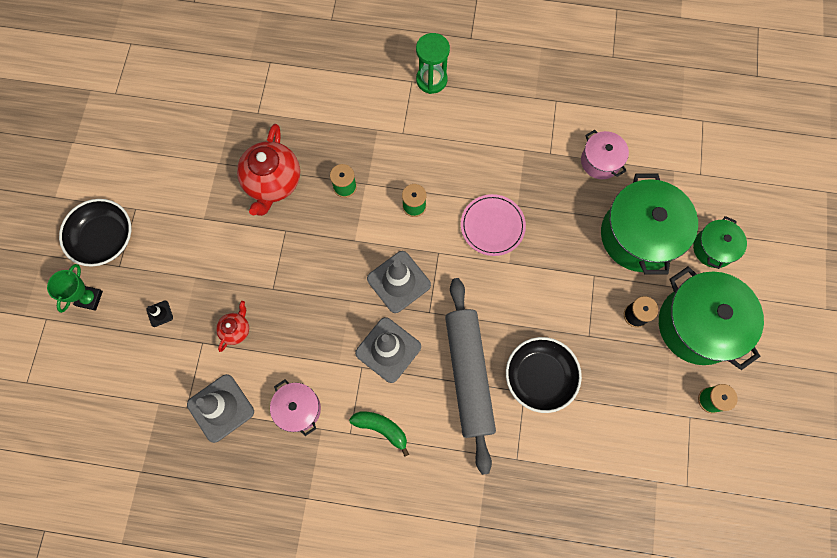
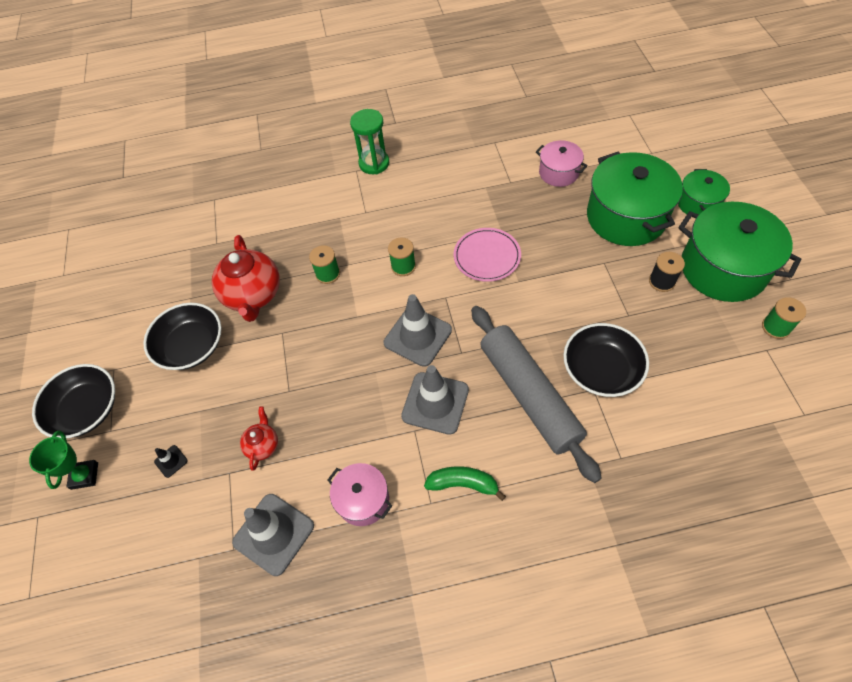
camera: 15 degrees left, 15 degrees down
(205, 212) = (191, 346): none -> black bowl

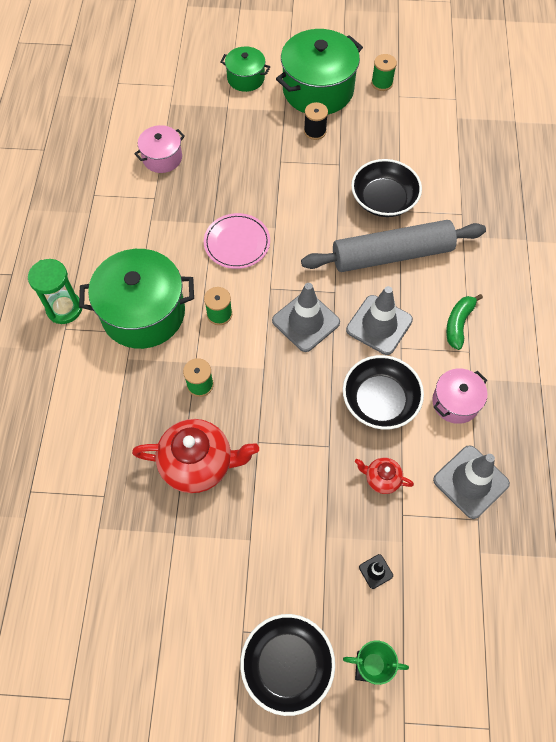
camera: 80 degrees left, 5 degrees up
(191, 346) = (242, 538): black bowl -> black bowl (380, 400)
(626, 217) = (238, 129): green pot -> green pot (143, 313)

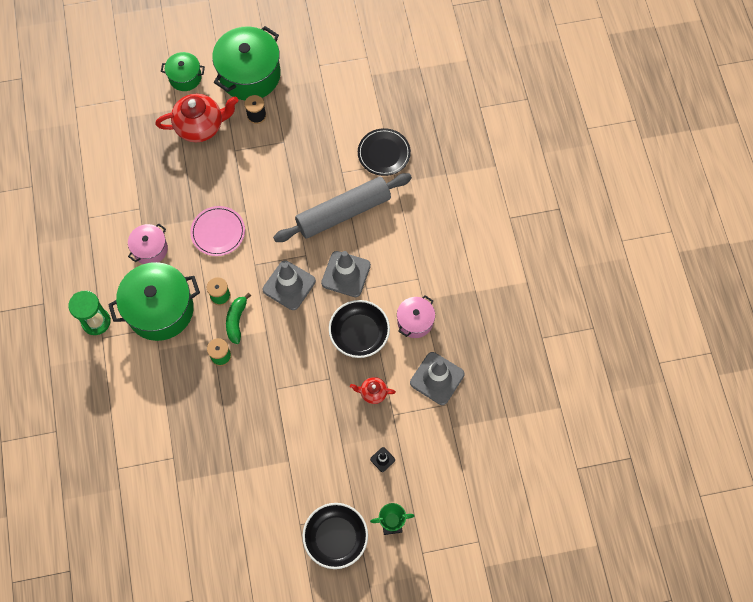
camera: 15 degrees left, 5 degrees up
(162, 158) = (135, 170): pink pot -> pink pot (150, 249)
(198, 464) = (236, 416): red teapot -> red teapot (200, 126)
(382, 83) = (302, 56): green spool -> none
(384, 199) = (327, 165): black bowl -> none
(455, 201) = (384, 153): none -> black plate
(458, 324) = (406, 258): green banana -> green banana (236, 320)

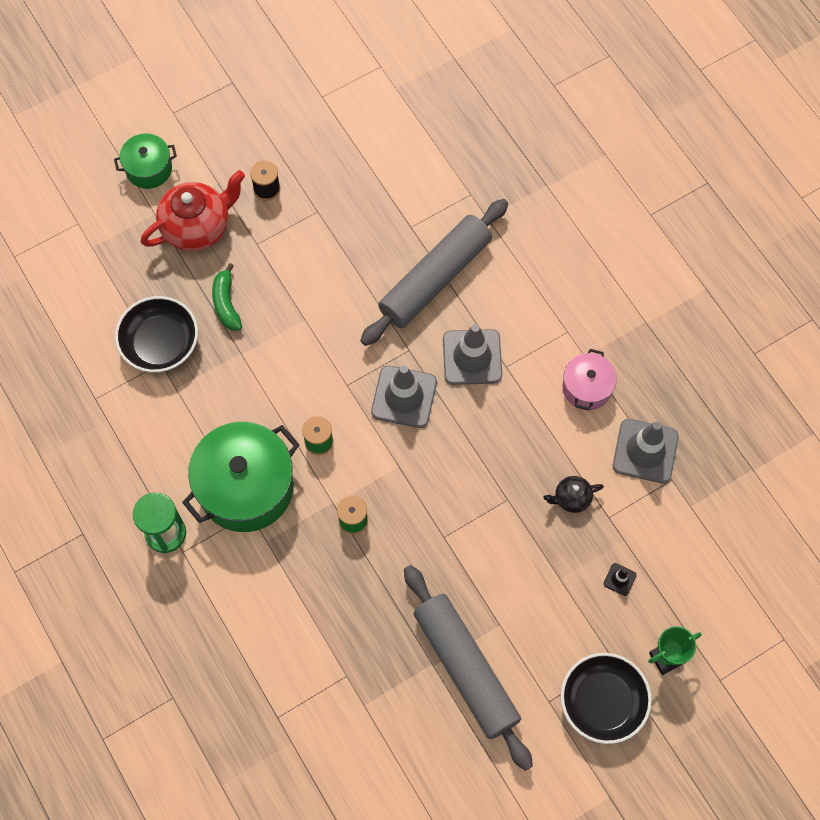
camera: 20 degrees left, 0 degrees up
(150, 249) = (198, 412): pink pot -> none
(218, 232) = (280, 359): pink plate -> none
(236, 320) = (354, 466): green banana -> green banana (226, 303)
(249, 75) = (234, 138): green pot -> none
(253, 482) = (466, 669): none -> grey rolling pin
(359, 334) = (522, 429): black bowl -> black bowl (160, 343)
(373, 393) = (571, 498): red teapot -> black teapot
(384, 153) = (455, 184): black plate -> none

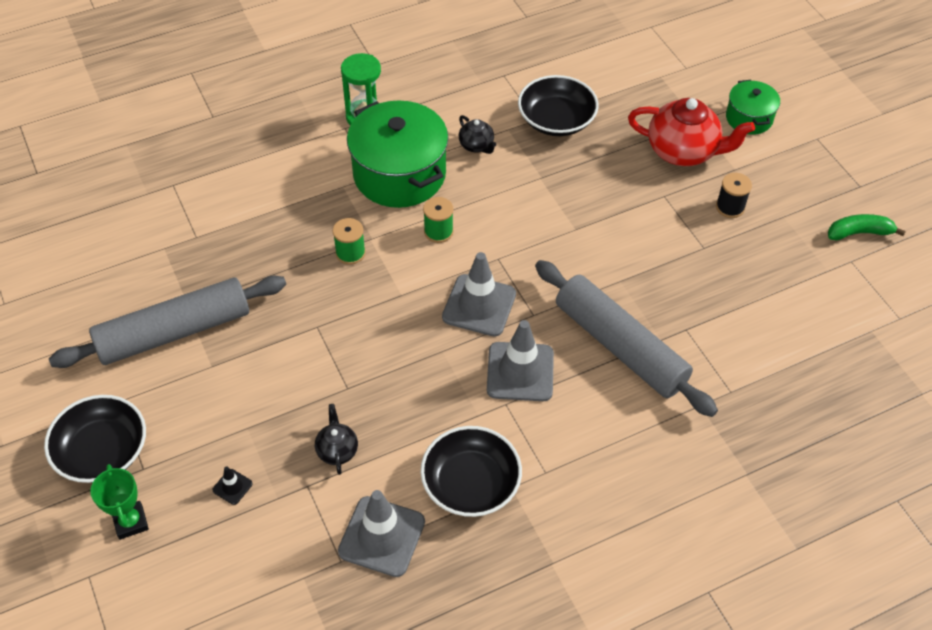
camera: 95 degrees right, 15 degrees down
(197, 227) = (683, 151): red teapot -> red teapot turned 45 degrees counterclockwise
(201, 416) = (476, 145): none -> black teapot
(226, 303) = (596, 169): green banana -> green banana (859, 233)
(586, 388) = (470, 483): pink pot -> black bowl

